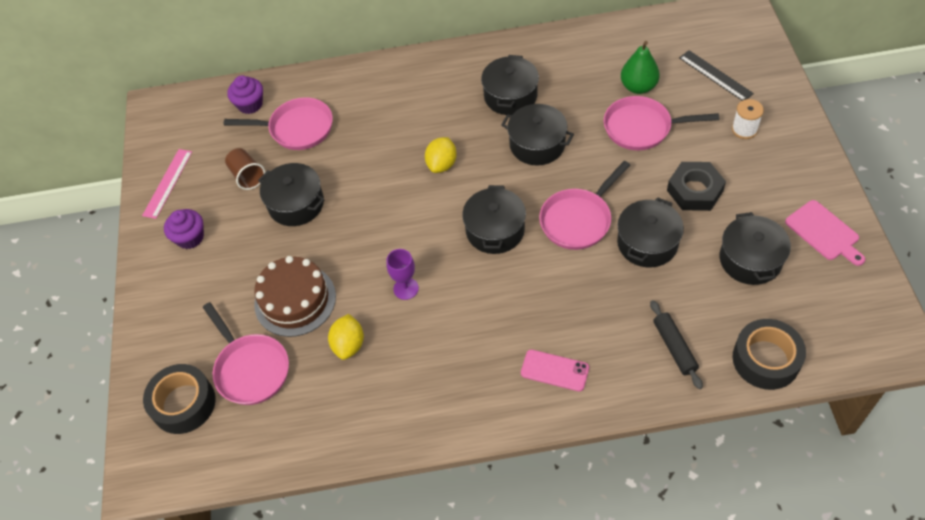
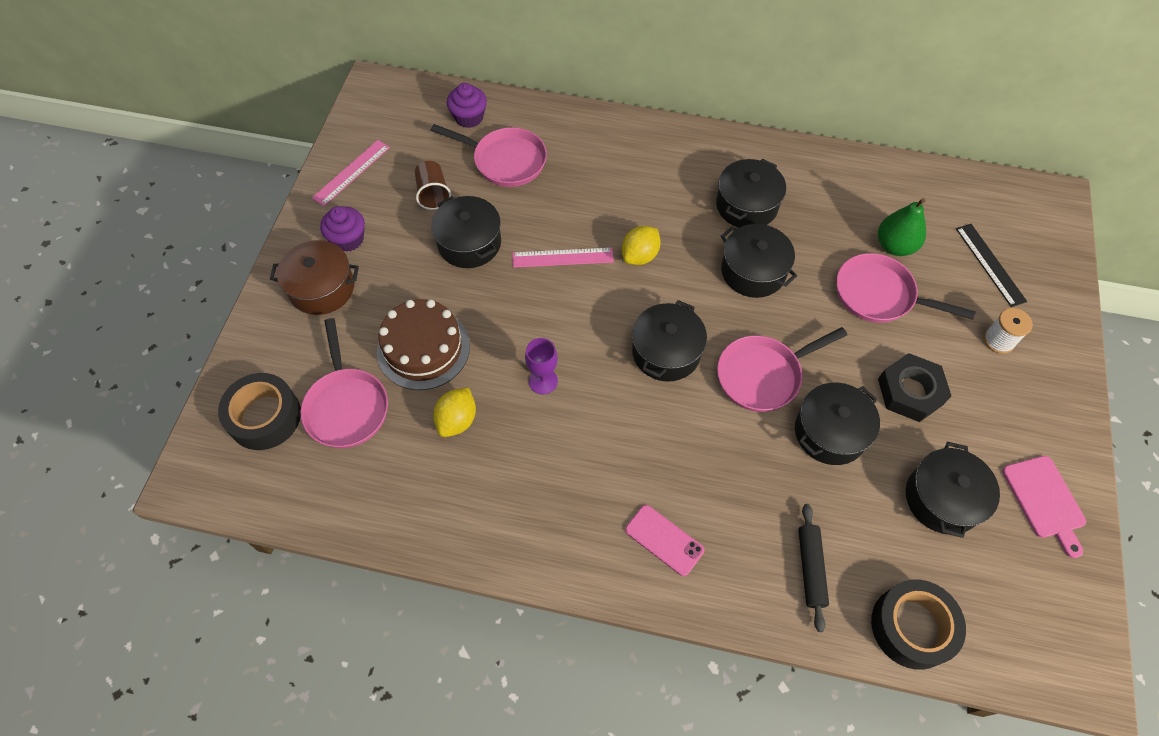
camera: 15 degrees right, 5 degrees up
(185, 284) = (322, 288): none -> brown pot
(379, 188) = (562, 257): none -> pink ruler

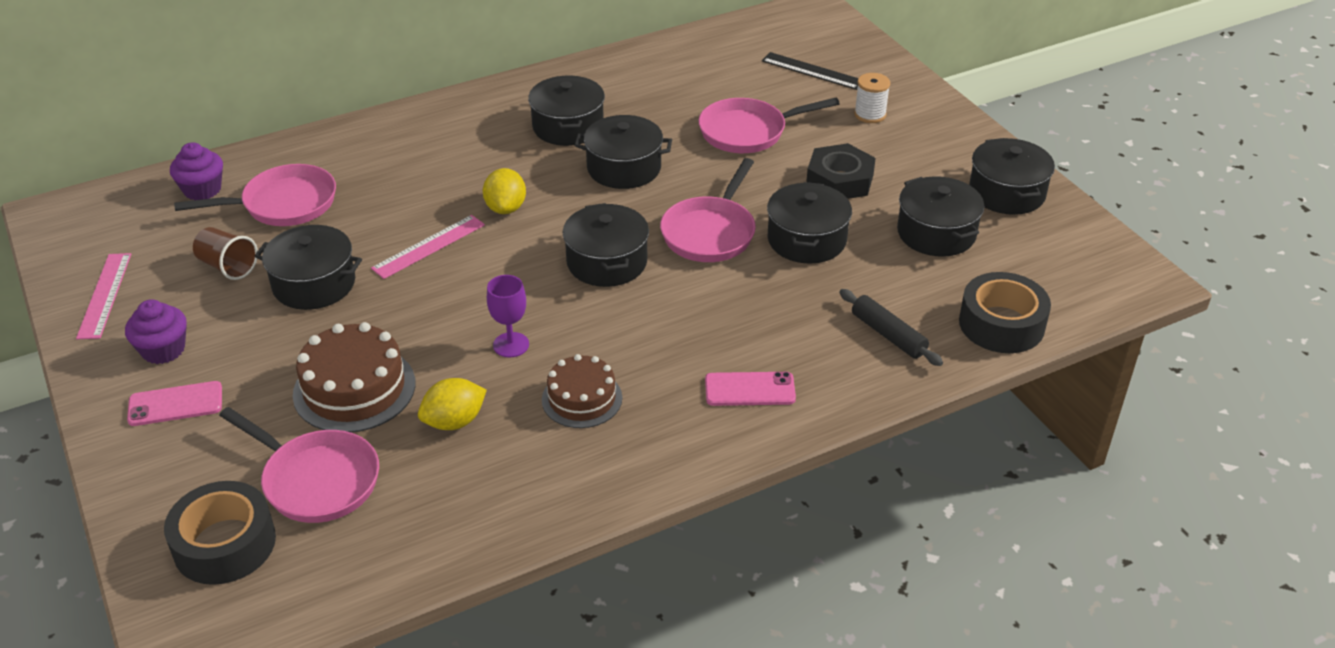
camera: 40 degrees left, 20 degrees down
(322, 288) = (175, 404): brown pot -> pink phone
(457, 420) = (454, 422): yellow lemon -> yellow lemon turned 75 degrees clockwise
(548, 461) = (582, 399): none -> brown cake
(894, 246) = (725, 94): green pear -> none
(1045, 500) = (1007, 193): pink cutting board -> black pot

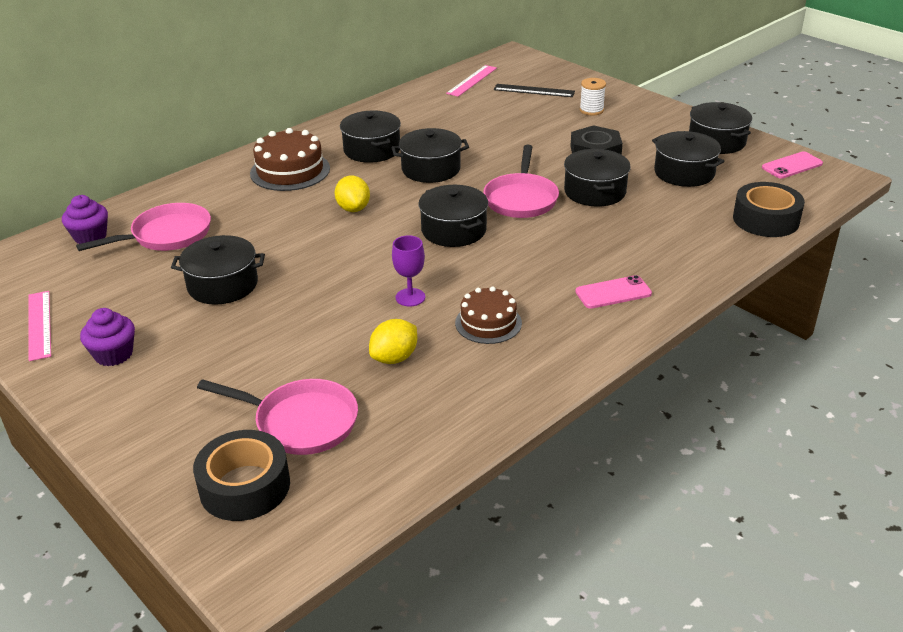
camera: 15 degrees left, 5 degrees down
(175, 404) = (145, 392): pink phone -> pink phone (792, 166)
(228, 266) = (141, 285): brown cup -> none
(354, 389) = (297, 351): brown cake -> brown cake (290, 171)
(429, 246) = (305, 244): pink ruler -> pink ruler (472, 80)
(748, 132) = (510, 133): pink pan -> none
(888, 335) = (691, 240): black rolling pin -> none

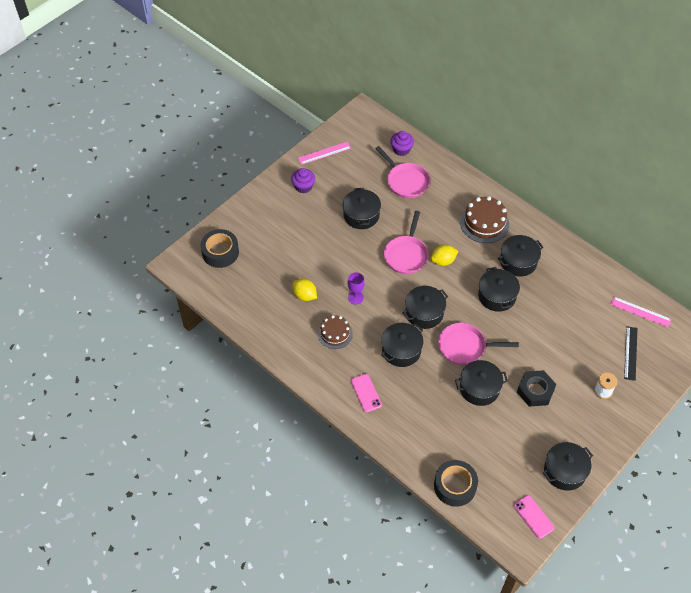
camera: 85 degrees right, 20 degrees up
(300, 422) = (258, 265): pink pan -> pink pan (406, 255)
(684, 173) = (513, 444): black pot -> black pot (401, 350)

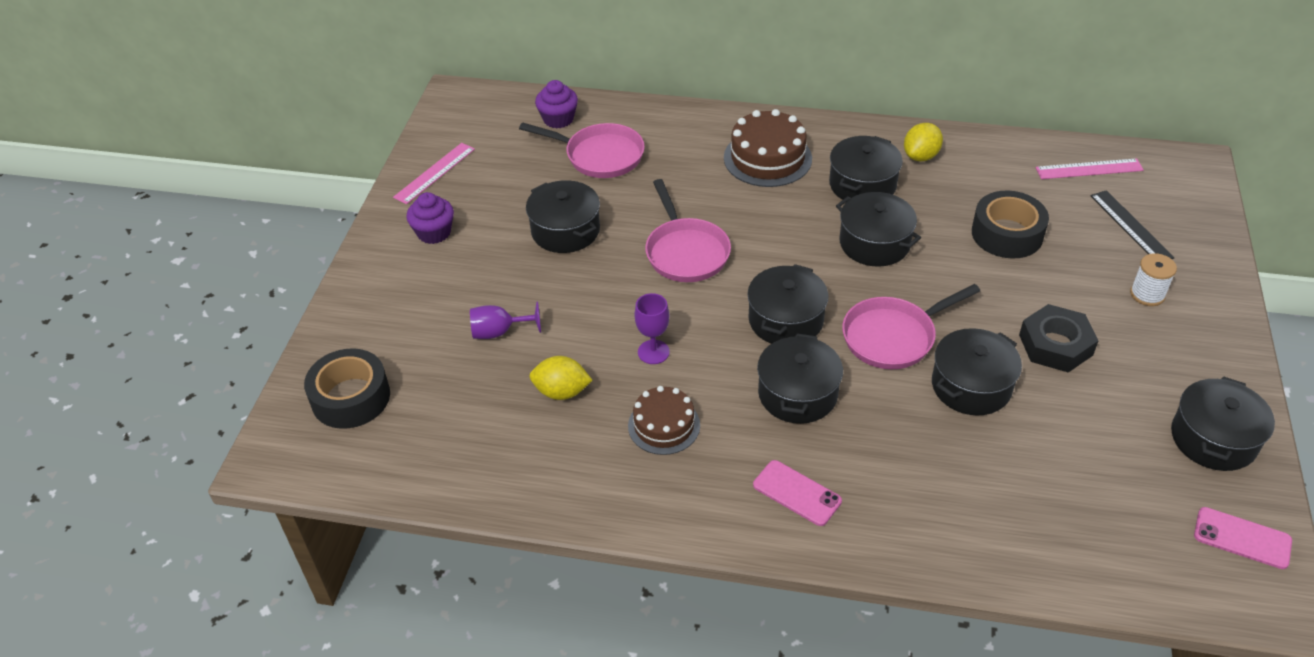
camera: 30 degrees left, 10 degrees down
(298, 253) = (499, 332): none -> purple goblet
(443, 261) = (750, 234): yellow lemon -> yellow lemon (921, 156)
(455, 486) = (1078, 563): black tape -> black tape (1007, 234)

